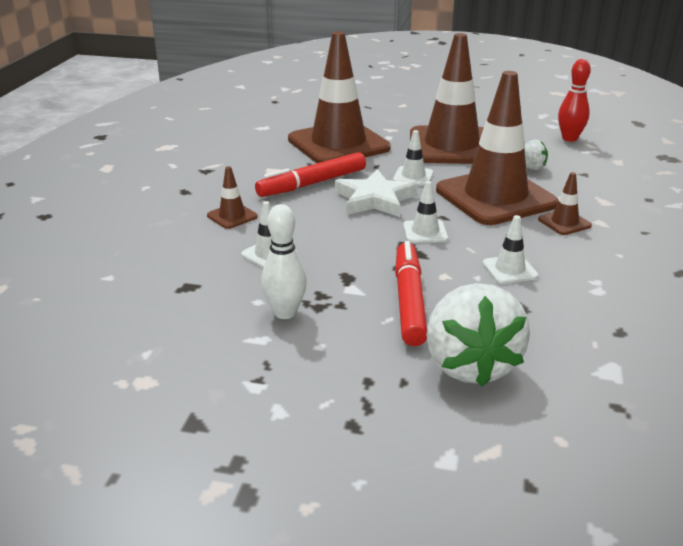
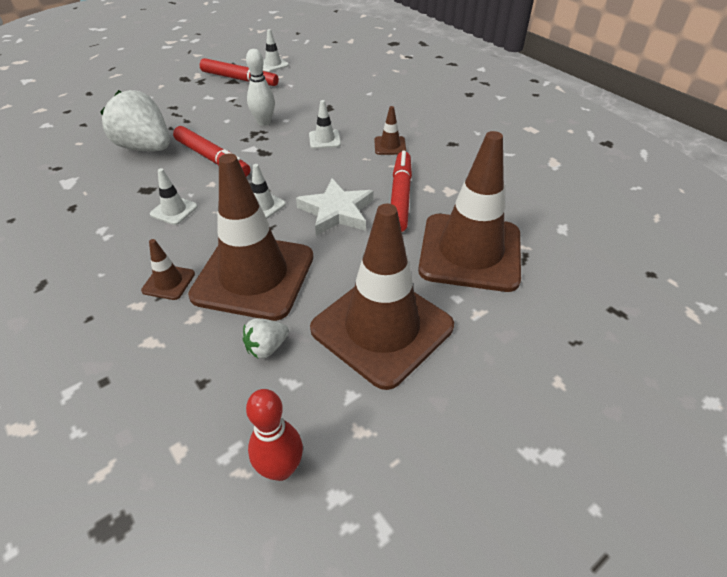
camera: 130 degrees right, 15 degrees up
(179, 418) = (239, 79): none -> red marker
(413, 176) = (348, 255): white traffic cone -> white traffic cone (273, 64)

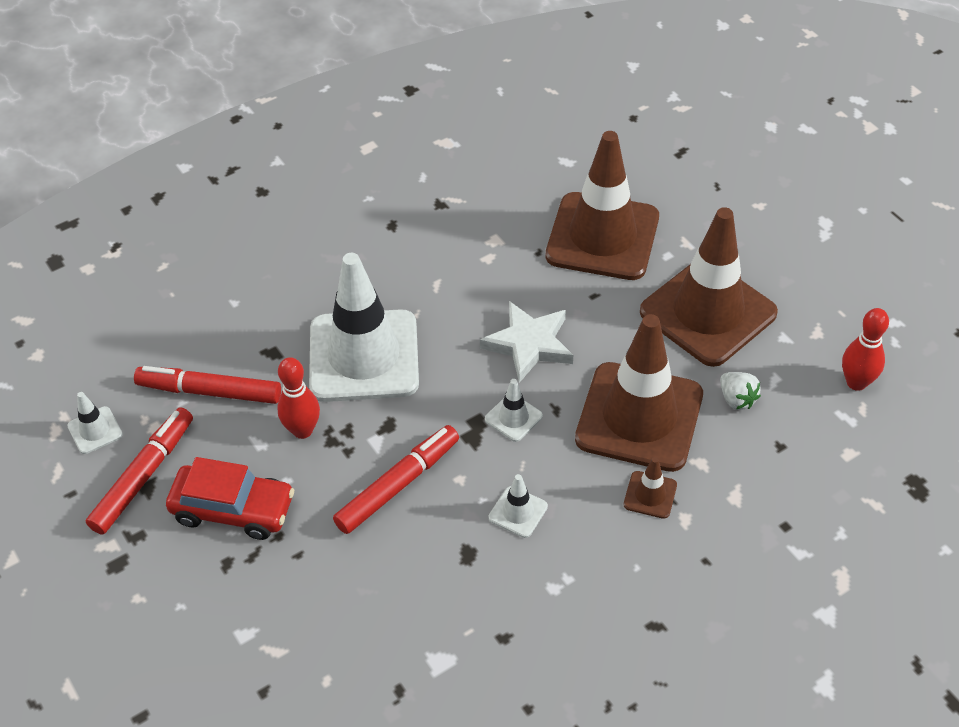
camera: 85 degrees left, 5 degrees up
(146, 148) = (357, 577): white strawberry -> none
(209, 105) = (233, 509): none -> red car
(264, 122) = (302, 430): white bowling pin -> red bowling pin
(324, 139) = (364, 356): white traffic cone -> white traffic cone, size x2.48
(390, 146) = (390, 287): brown traffic cone -> none
(400, 197) = (504, 284): red marker -> red marker (209, 391)

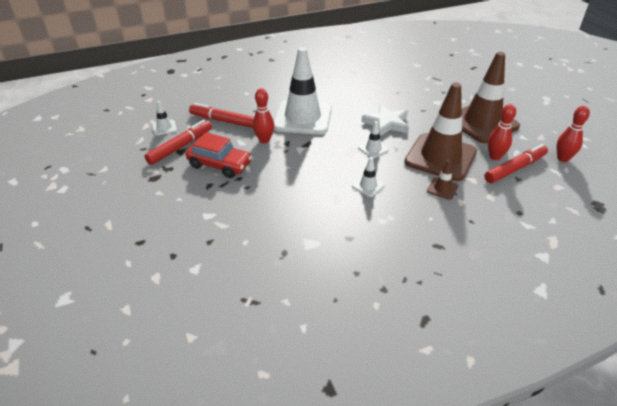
camera: 10 degrees right, 10 degrees down
(398, 485) = (307, 167): red marker -> red marker (515, 169)
(602, 237) = (430, 90): brown traffic cone -> none
(737, 399) = (495, 157): white strawberry -> red bowling pin

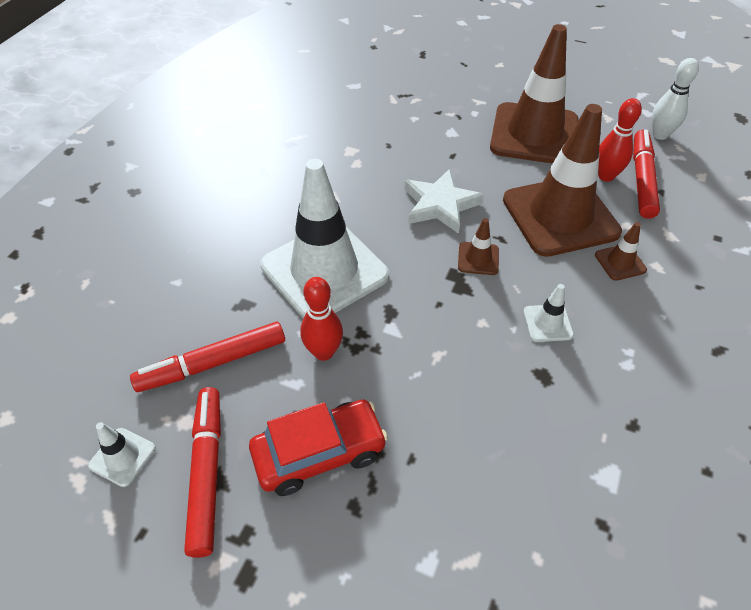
camera: 45 degrees left, 10 degrees up
(373, 149) = (478, 258): white traffic cone -> brown traffic cone
(562, 158) = (660, 135): red bowling pin -> white bowling pin

